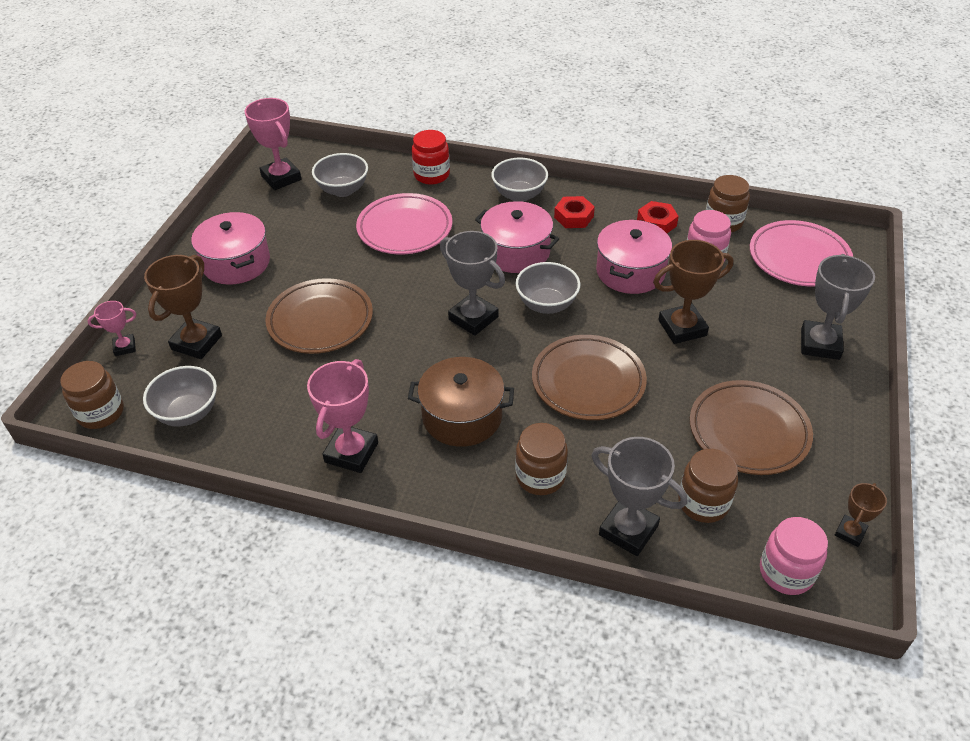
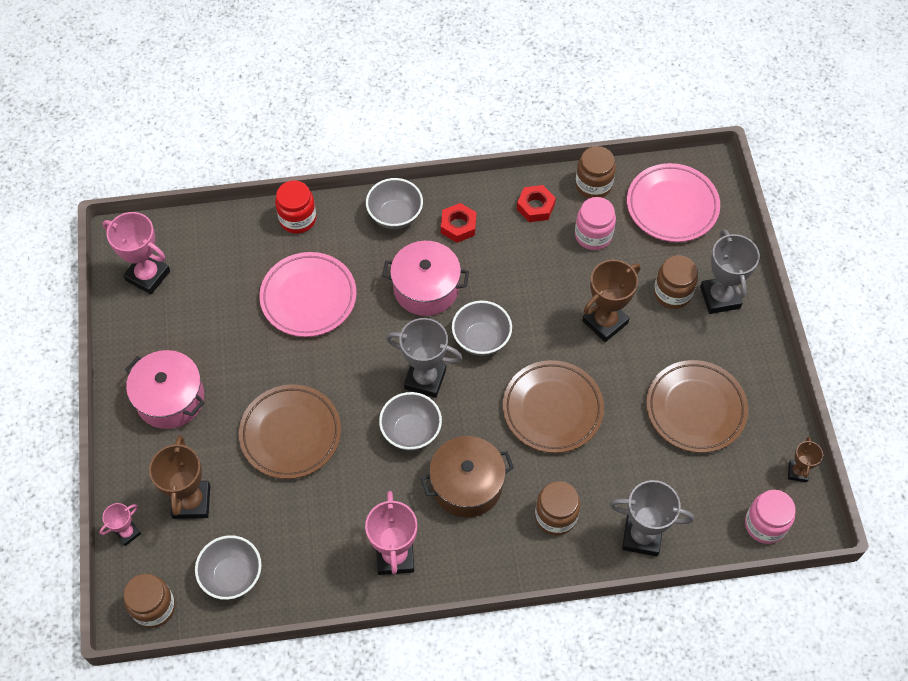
camera: 25 degrees left, 15 degrees up
(343, 190) = (220, 270): grey bowl -> grey bowl (411, 431)
(630, 271) = (536, 274): pink pot -> none
(703, 503) = (686, 489): brown jar -> brown jar (672, 293)

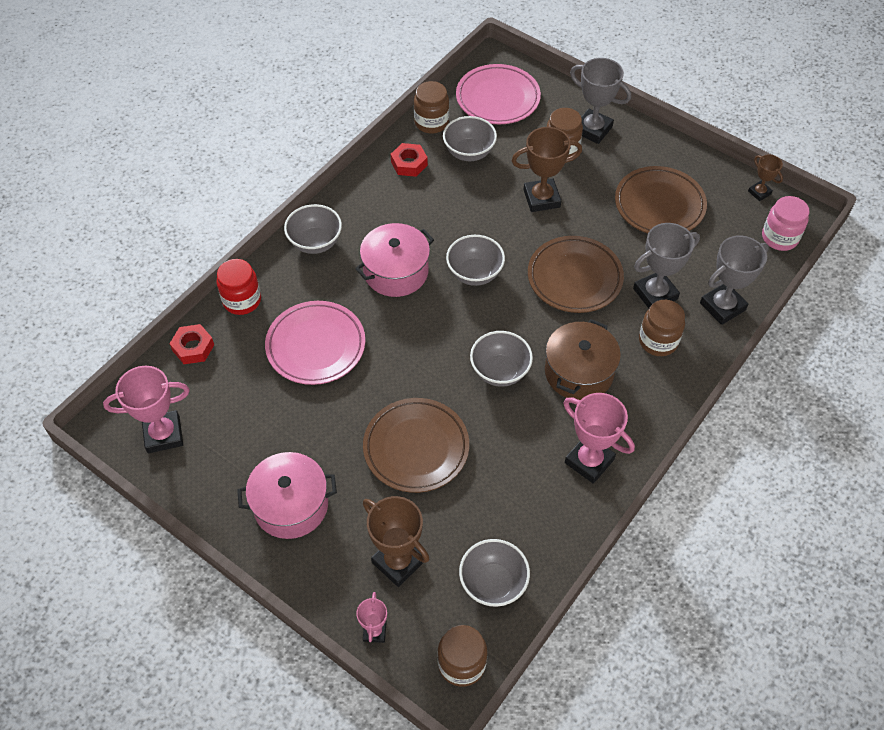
camera: 45 degrees left, 5 degrees down
(425, 379) = (467, 330): grey trophy -> grey trophy (655, 294)
(458, 226) = (370, 215): red nut -> red nut (193, 347)
(593, 235) = (469, 153): pink jar -> grey bowl
(605, 322) = (541, 198): brown trophy -> brown trophy turned 75 degrees clockwise

